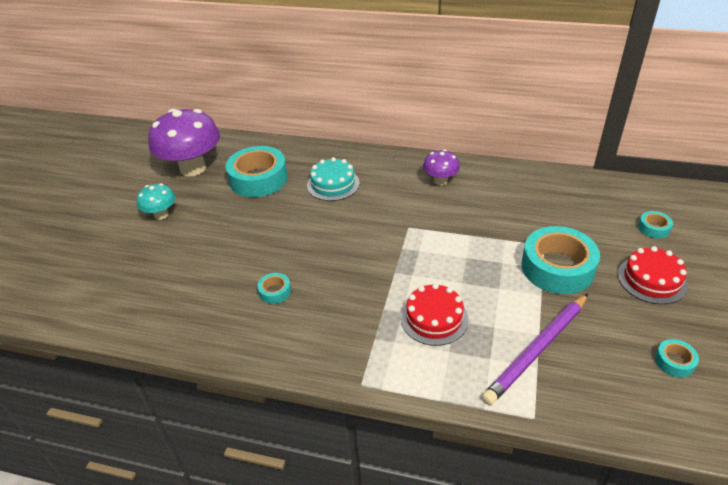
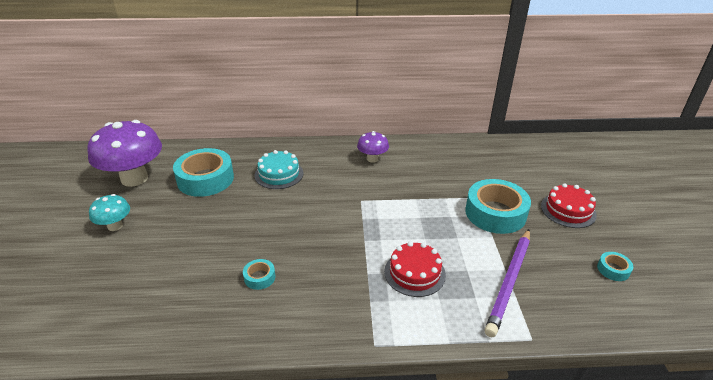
camera: 20 degrees left, 5 degrees down
(653, 228) = (551, 171): turquoise tape -> none

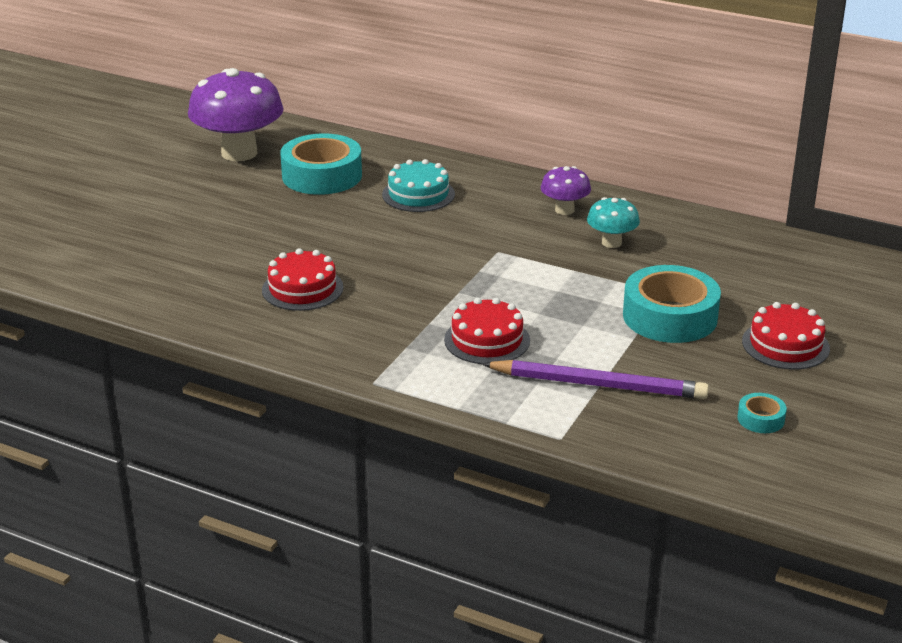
camera: 30 degrees right, 5 degrees down
(115, 226) = (185, 196): turquoise mushroom -> turquoise mushroom (611, 243)
(259, 277) = (302, 289): turquoise tape -> red cake
(509, 282) = (598, 385): purple pencil -> purple pencil turned 135 degrees counterclockwise

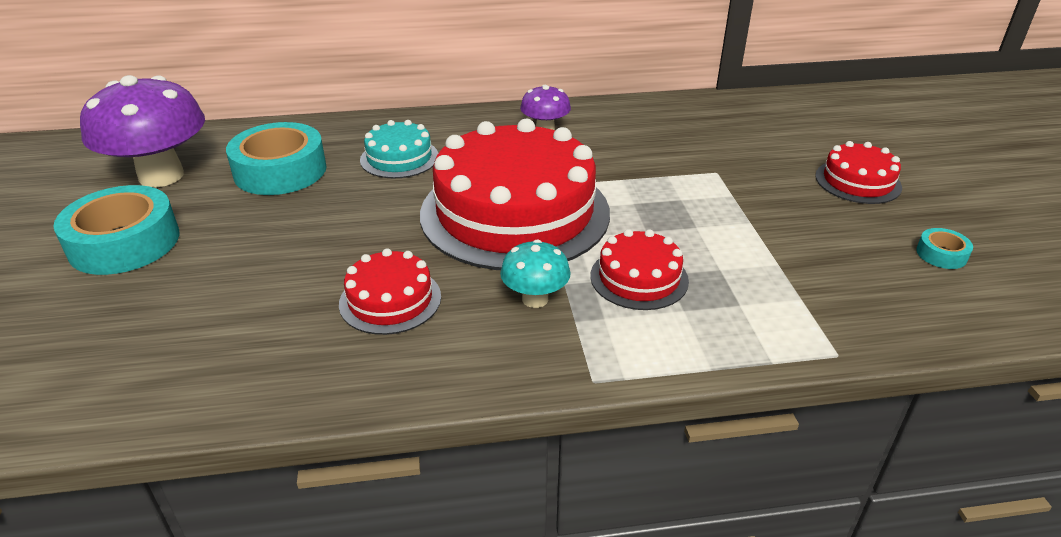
camera: 35 degrees left, 5 degrees up
(455, 264) = (515, 212): none -> red cake
(598, 385) = (788, 281): purple pencil -> none
(611, 243) = (618, 145): turquoise mushroom -> turquoise mushroom (535, 299)
(670, 316) = (749, 191): turquoise tape -> turquoise tape (124, 242)

